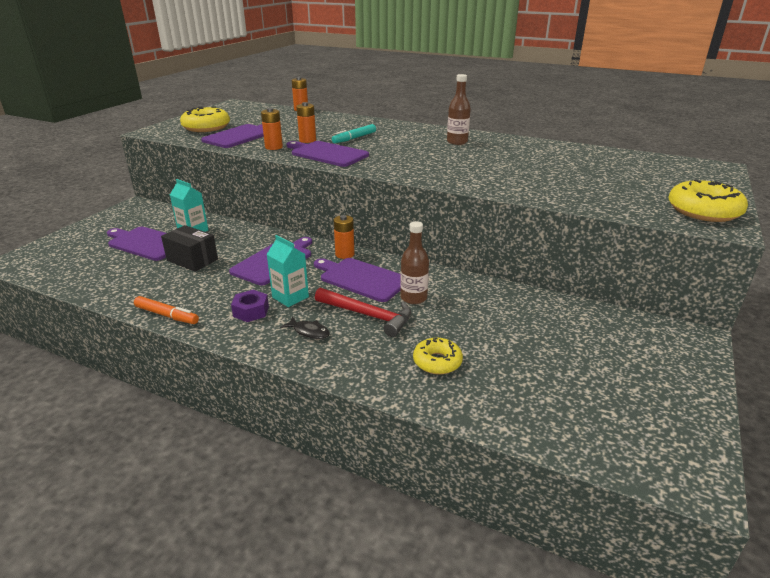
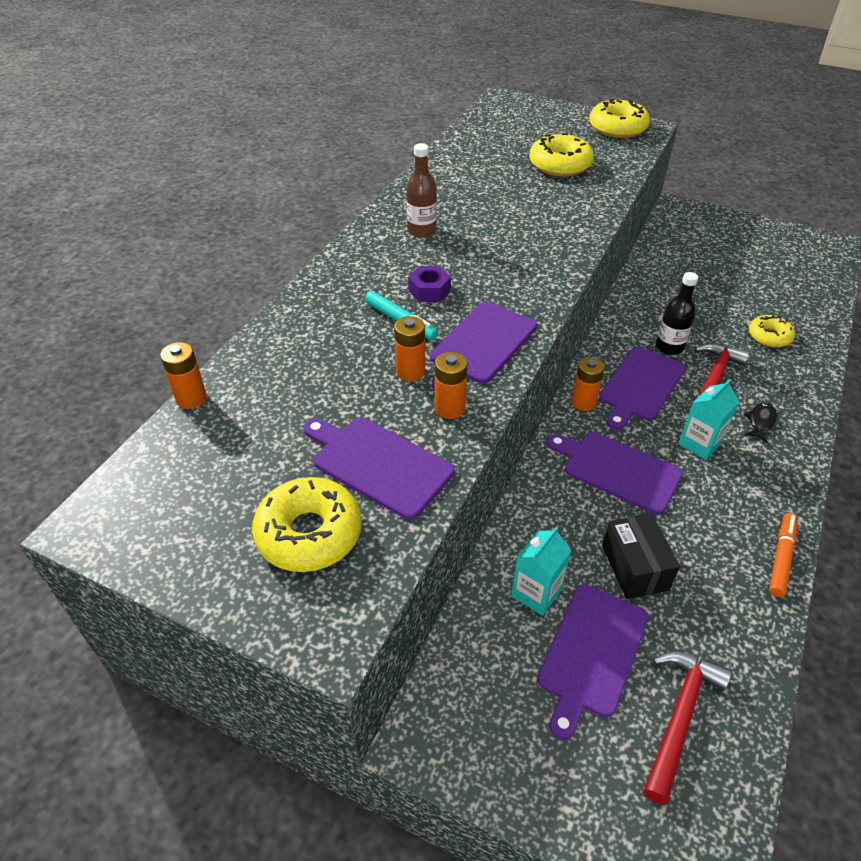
camera: 90 degrees left, 15 degrees up
(91, 263) = (680, 717): none -> red hammer
(192, 260) = (634, 567): black box -> black box turned 45 degrees counterclockwise
(251, 311) = (741, 475): purple nut -> purple nut (429, 290)
(413, 298) = (669, 347): brown bottle -> black bottle
(590, 182) = (560, 165): none -> yellow donut

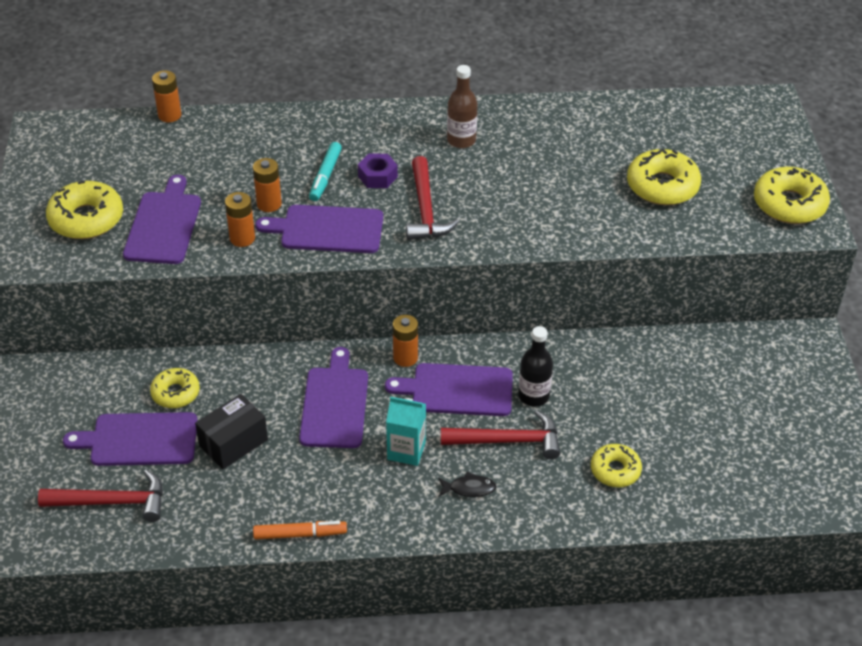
camera: 60 degrees right, 0 degrees up
(498, 279) = (425, 209): none -> red hammer
(536, 593) = (175, 393): turquoise carton -> yellow donut

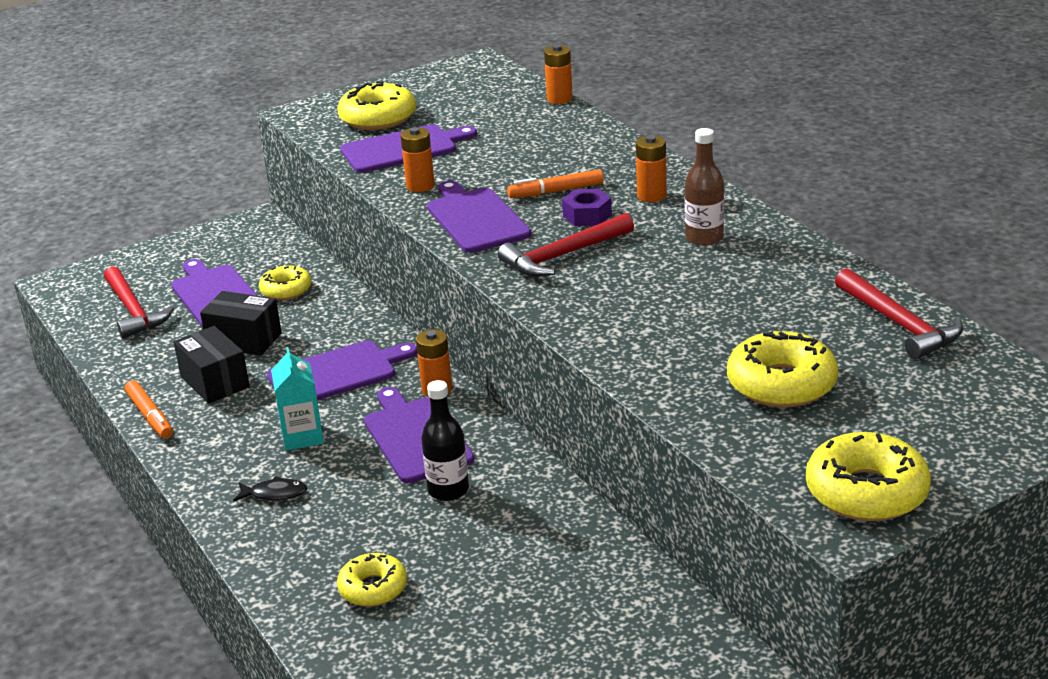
camera: 65 degrees right, 15 degrees down
(269, 204) = (483, 181): orange battery -> orange battery (651, 196)
(283, 479) = (215, 382): none -> black box
(325, 176) = (556, 191): turquoise marker -> orange marker
(469, 488) = (275, 494): black fish -> black fish turned 60 degrees counterclockwise
(508, 441) = (364, 496): red hammer -> red hammer (899, 324)

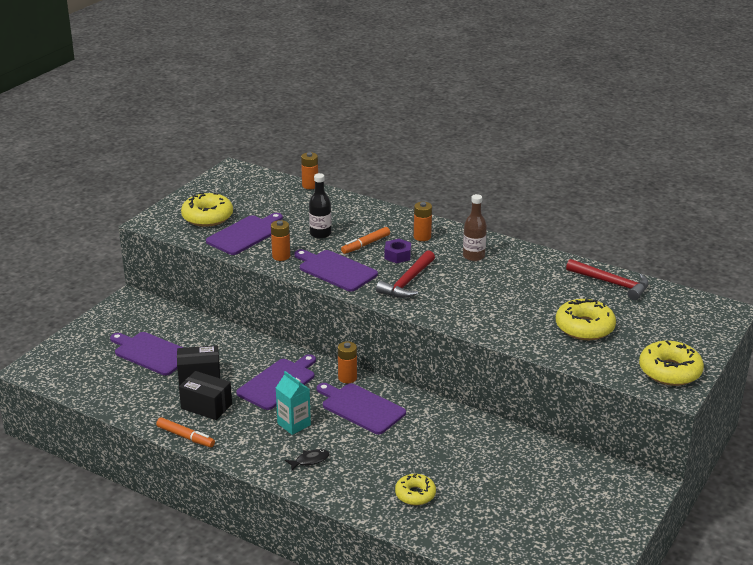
camera: 30 degrees left, 0 degrees up
(133, 311) = (104, 375): red hammer -> none
(286, 290) = (195, 339): yellow donut -> none
(448, 490) = (406, 431): black bottle -> black bottle (320, 234)

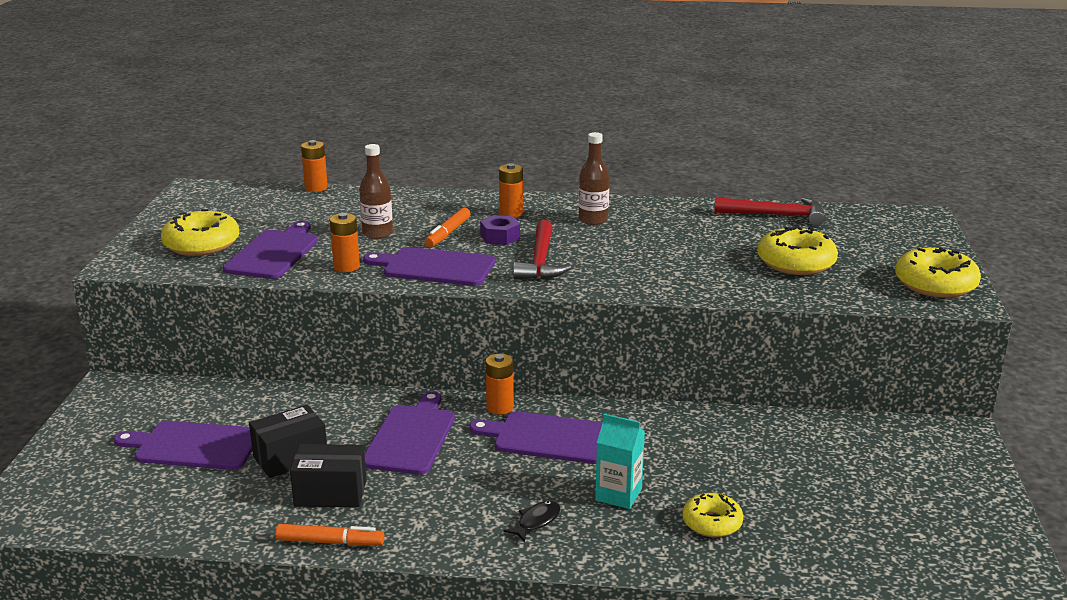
camera: 25 degrees left, 5 degrees down
(294, 424) = (475, 482): turquoise carton -> turquoise carton (618, 495)
(320, 234) = (377, 233): black bottle -> brown bottle

